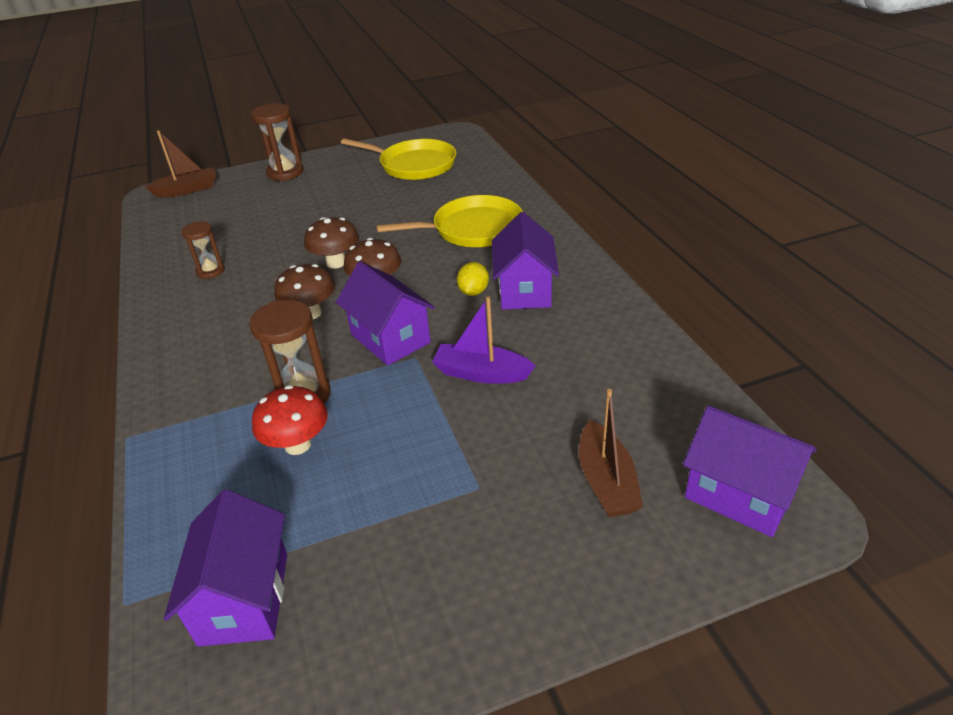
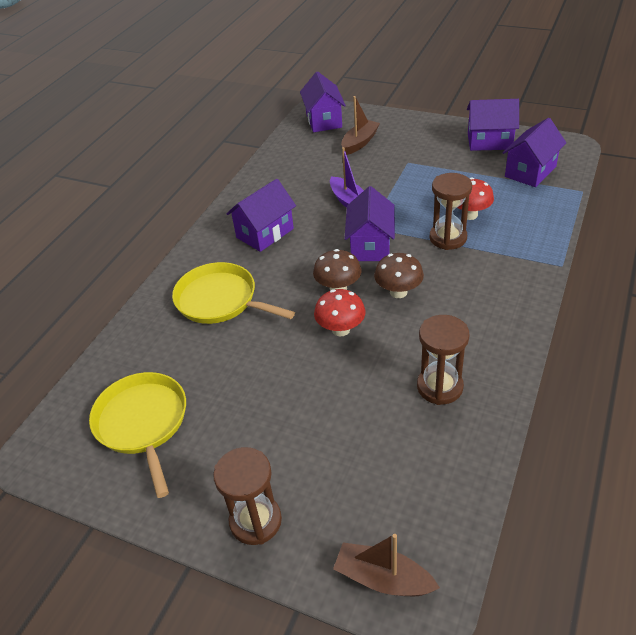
camera: 135 degrees left, 5 degrees up
(211, 271) = (439, 387): brown hourglass -> brown hourglass, size x1.59
(336, 263) = (341, 329): brown mushroom -> red mushroom
(376, 642) = (489, 141): none -> purple house
(473, 292) = (291, 249): yellow lemon -> none

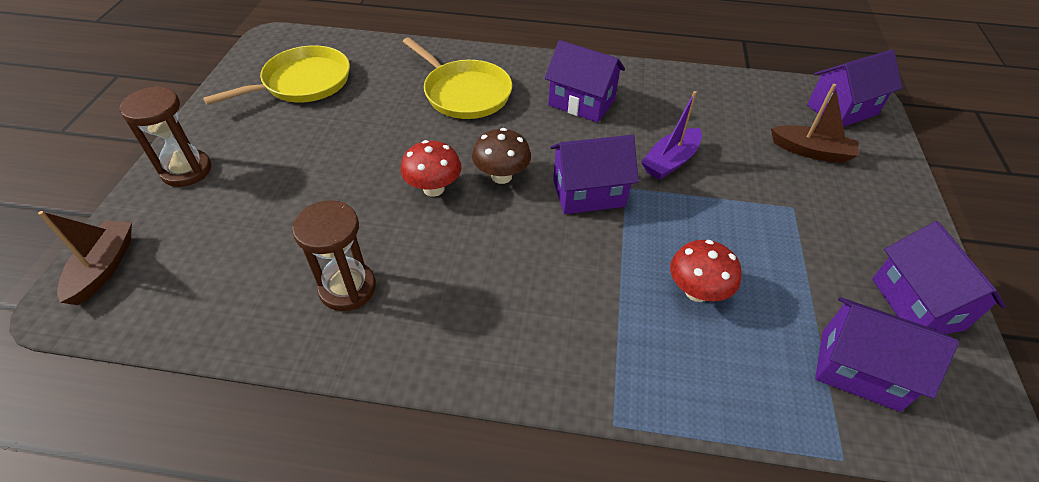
camera: 70 degrees right, 5 degrees up
(220, 300) = (464, 93): yellow pan -> yellow pan turned 120 degrees clockwise
(398, 292) = (507, 230): brown mushroom -> none
(448, 238) = (632, 270): brown hourglass -> none

